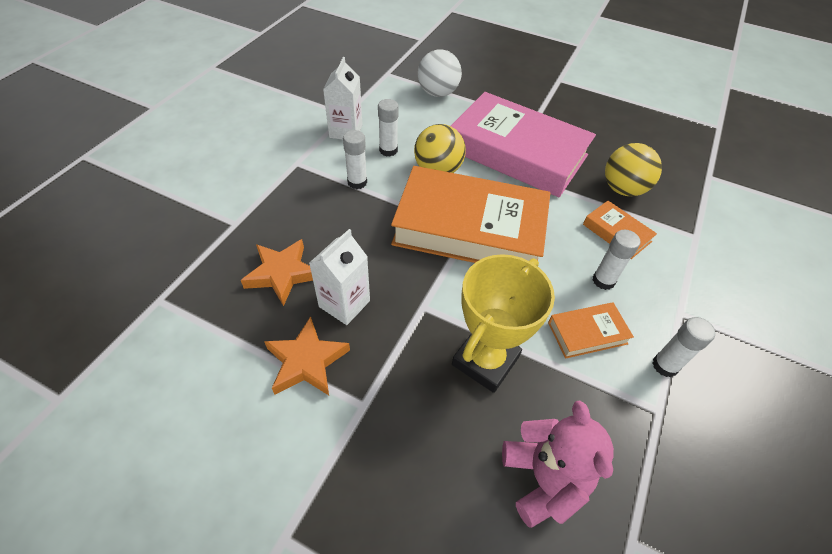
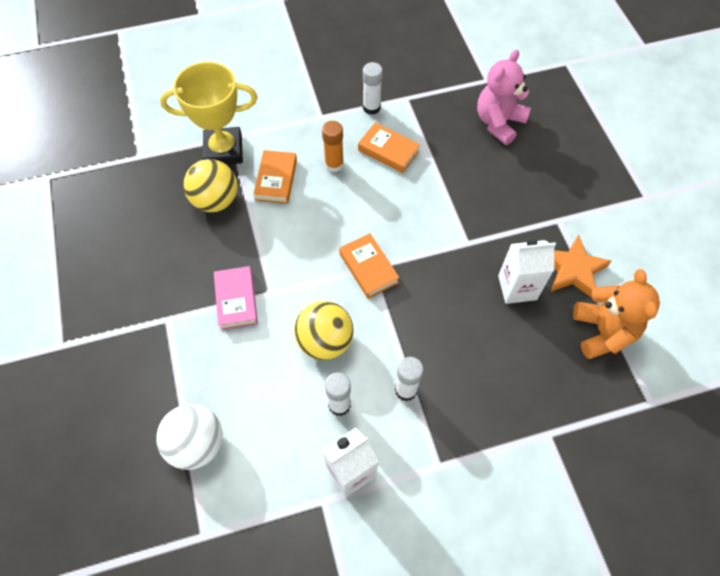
camera: 130 degrees left, 10 degrees up
(238, 325) = (602, 332): none -> orange teddy bear
(282, 274) = (543, 348): orange star -> none
(469, 228) = (368, 268): orange book -> orange book, size x0.42
(485, 360) = (465, 185): yellow trophy -> yellow trophy (224, 150)
(517, 152) = (236, 300): pink book -> pink book, size x0.42
(603, 280) = (334, 164): white glue stick -> orange glue stick

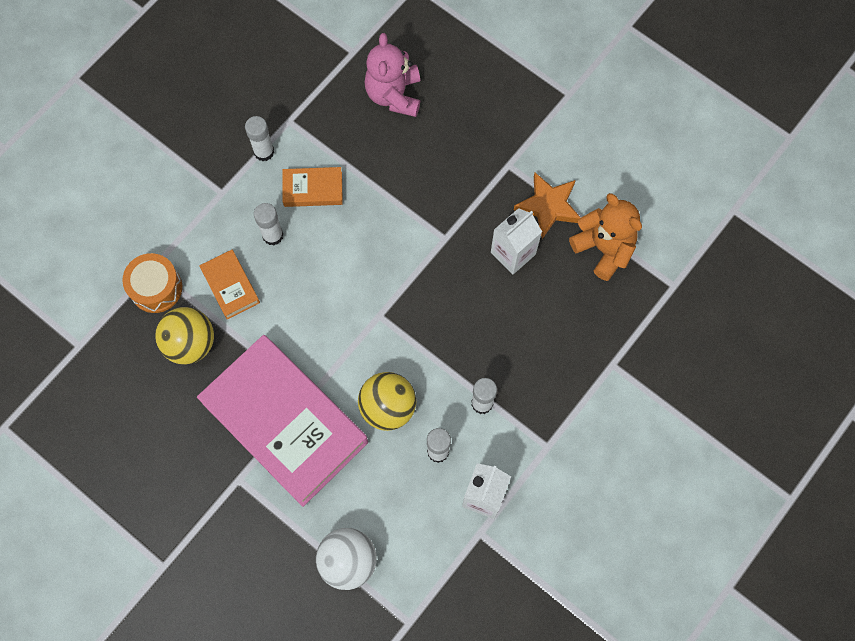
camera: 35 degrees left, 10 degrees up
(224, 150) = (156, 288): yellow trophy -> orange drum
(236, 300) = (285, 423): pink book -> pink book, size x2.38
(334, 164) = (273, 235): orange glue stick -> white glue stick
(368, 268) = (377, 317): orange book -> none

